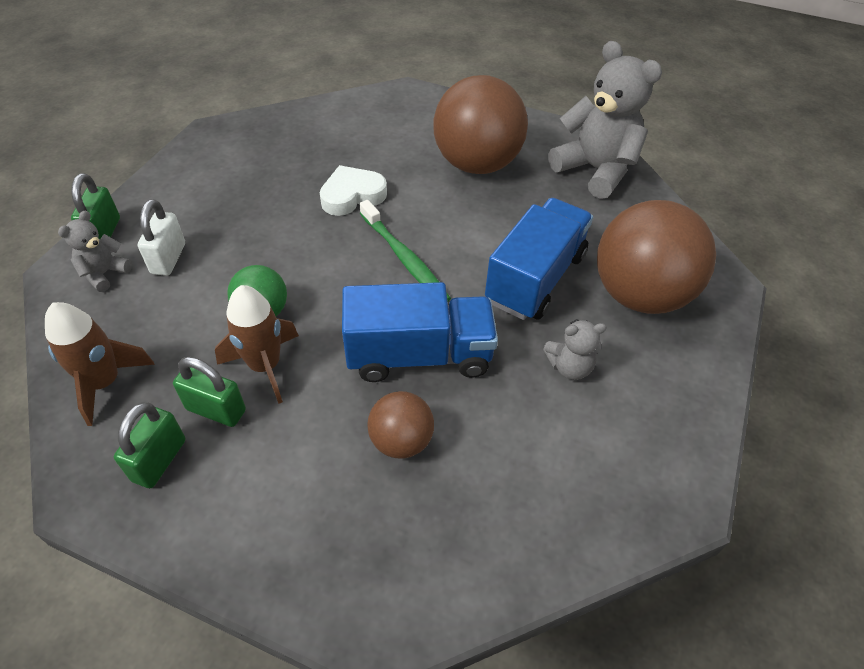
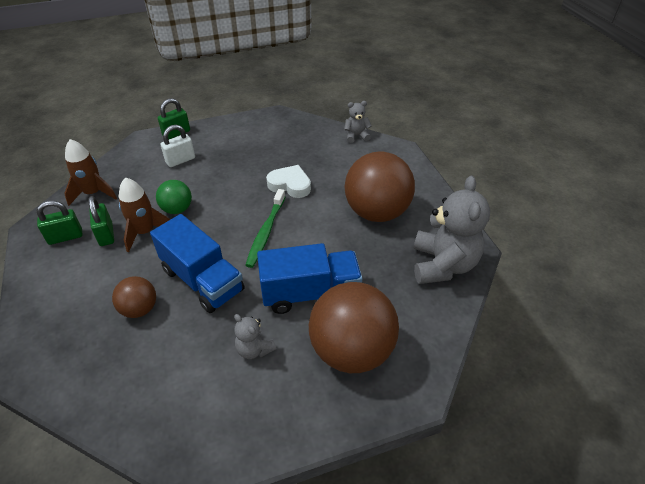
camera: 50 degrees right, 5 degrees down
(104, 273) = (153, 150): grey teddy bear -> grey teddy bear (356, 136)

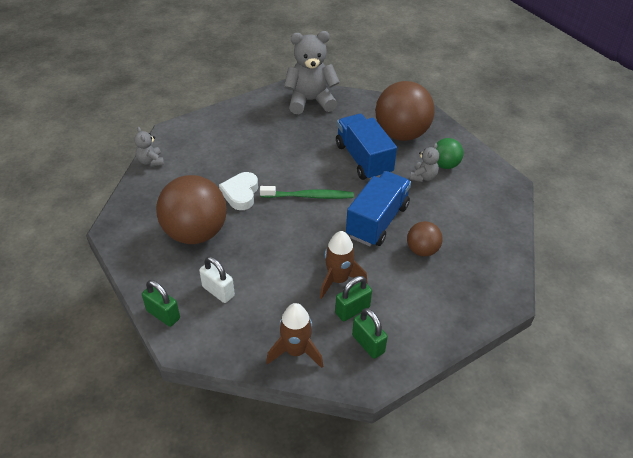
camera: 105 degrees left, 0 degrees up
(177, 209) = (299, 266): green ball -> green ball (445, 165)
(376, 212) = (263, 137): brown ball -> brown ball (195, 233)

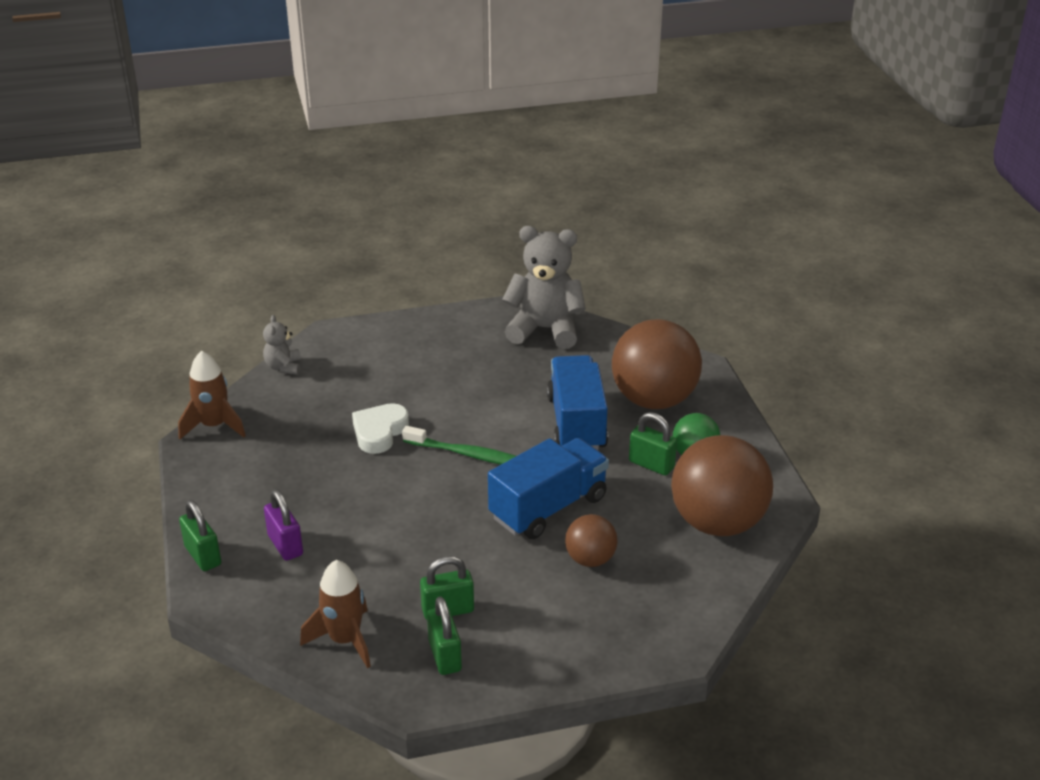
camera: 20 degrees right, 10 degrees down
(195, 233) = (294, 468): brown ball -> brown ball (717, 523)
(218, 291) = (285, 545): white padlock -> purple padlock
(338, 280) = (450, 569): brown rocket -> brown rocket (214, 426)
(423, 177) = (651, 464): grey teddy bear -> green padlock

